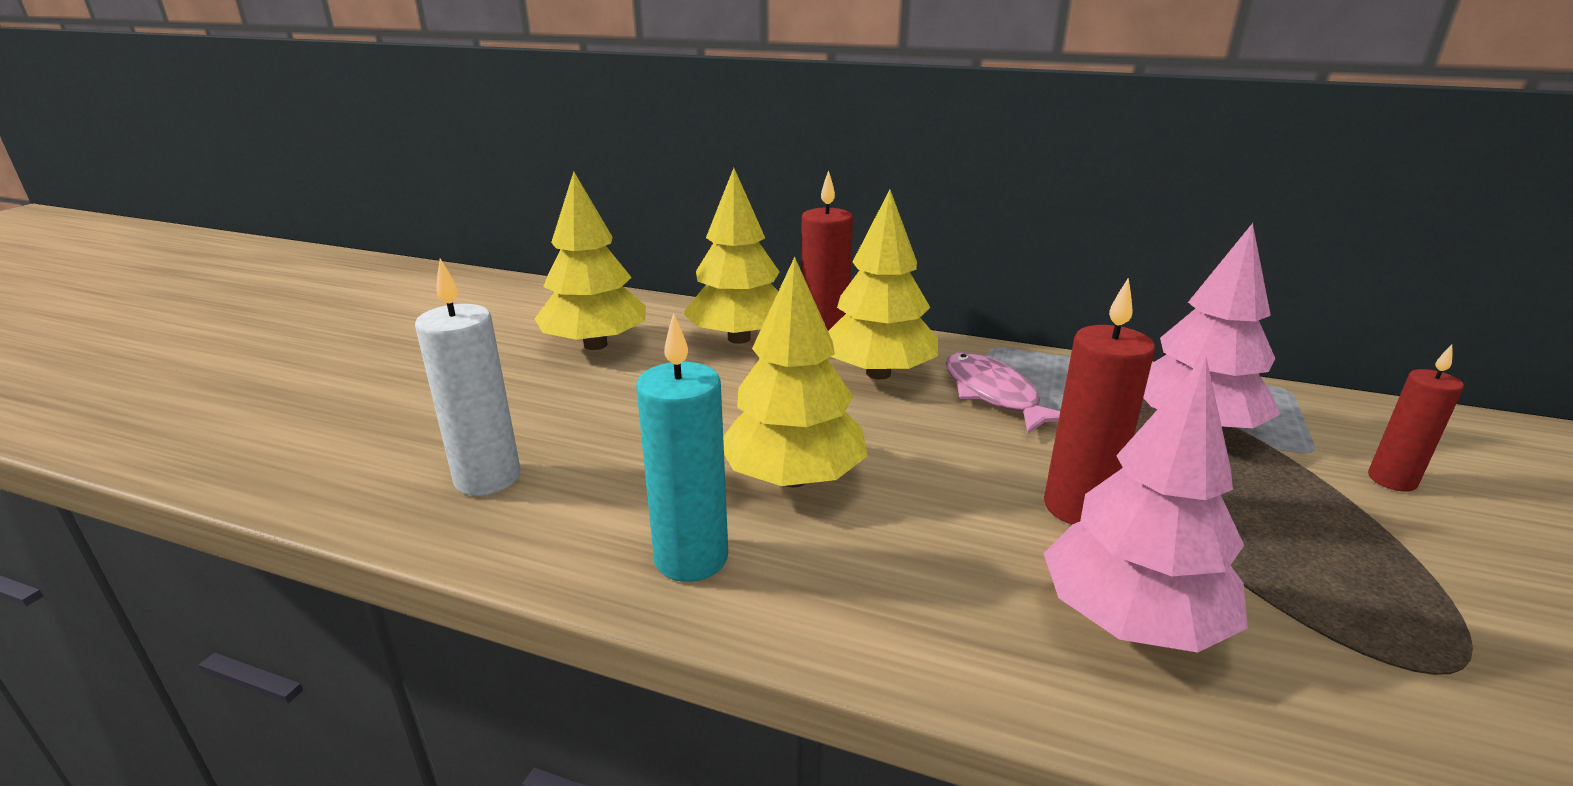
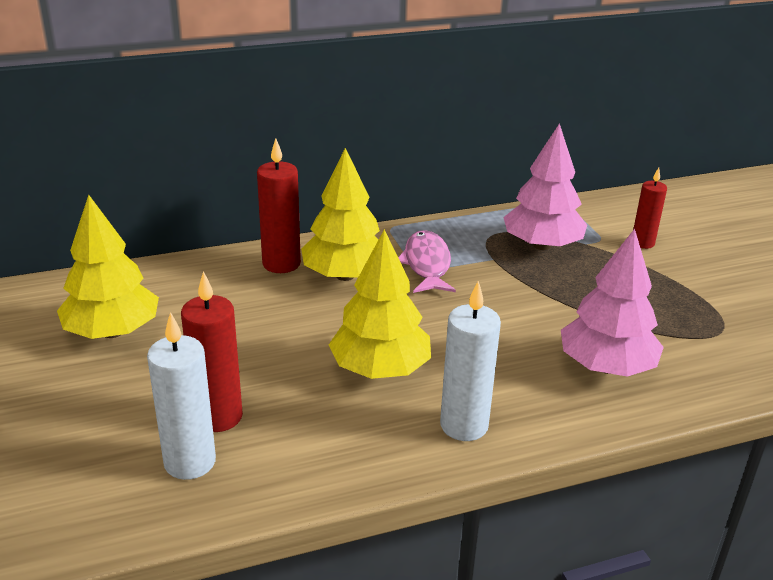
camera: 40 degrees left, 5 degrees up
(691, 558) = (385, 442): turquoise candle -> none
(739, 338) = (218, 283): yellow tree -> none
(812, 589) = (464, 425): none -> white candle
(994, 395) = (427, 264): pink fish -> pink fish turned 60 degrees clockwise
(1078, 507) = (534, 319): red candle -> red candle (218, 417)

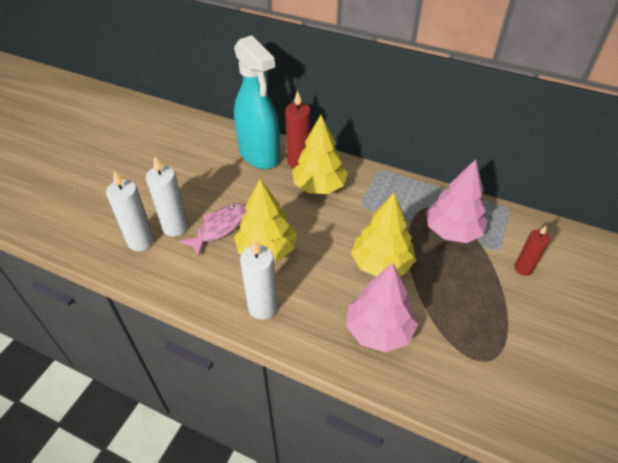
camera: 45 degrees right, 15 degrees up
(112, 332) = (189, 158): yellow tree -> yellow tree (381, 263)
(216, 280) = (259, 155): none -> turquoise spray bottle
(218, 417) = (175, 227): red candle -> white candle
(427, 264) = (369, 204): pink fish -> pink fish (220, 228)

